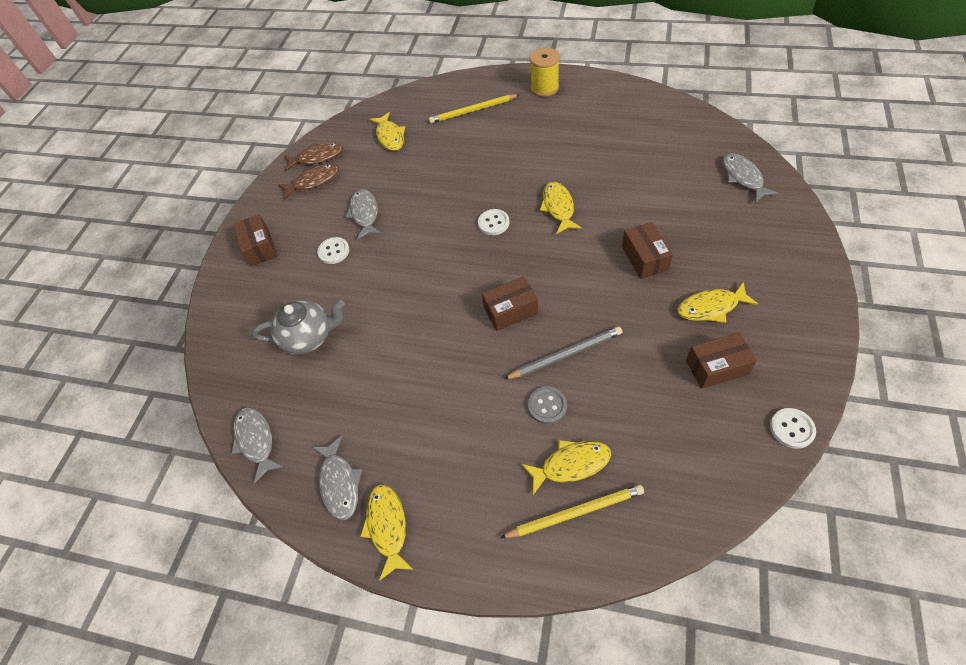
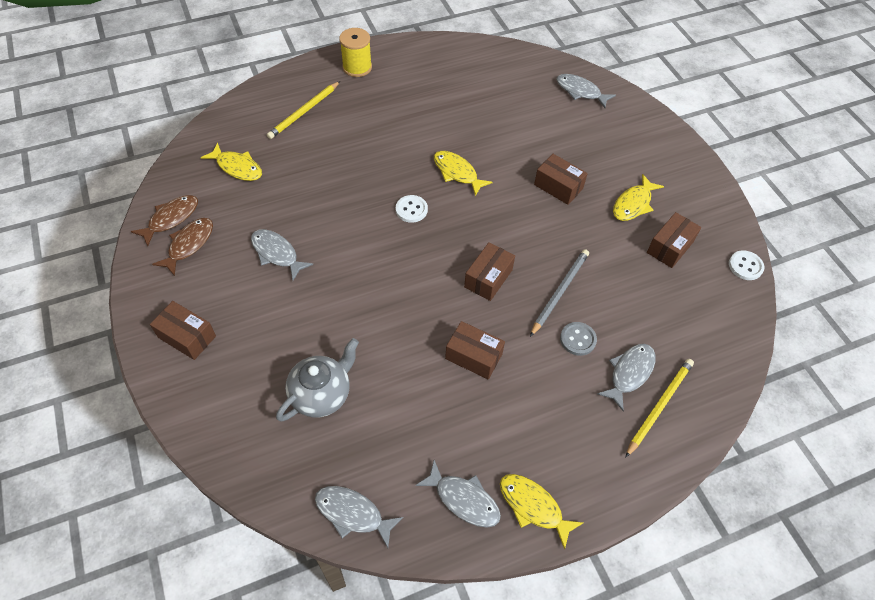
camera: 45 degrees left, 0 degrees up
(334, 251) = (275, 303): white button -> none
(444, 370) = (473, 356): none -> brown box
(571, 464) = (629, 373): yellow fish -> grey fish

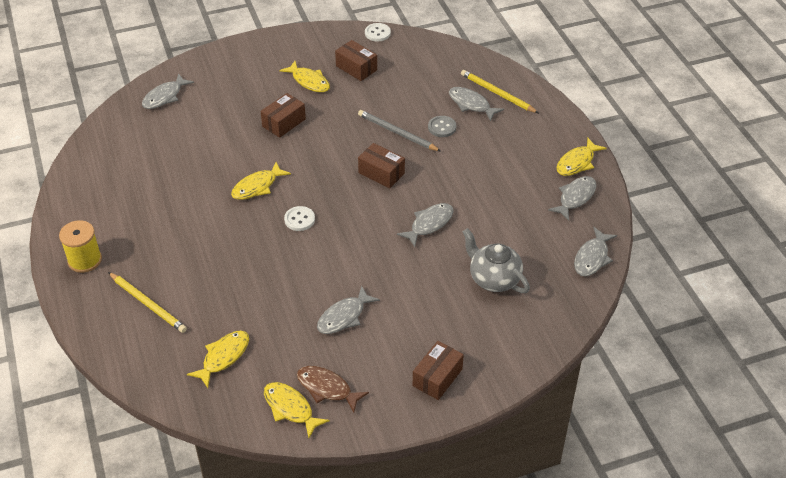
camera: 85 degrees left, 10 degrees down
(171, 219) = (290, 408): brown fish -> yellow fish
(408, 327) = (429, 224): none -> grey fish
(473, 356) = (457, 186): brown box -> none

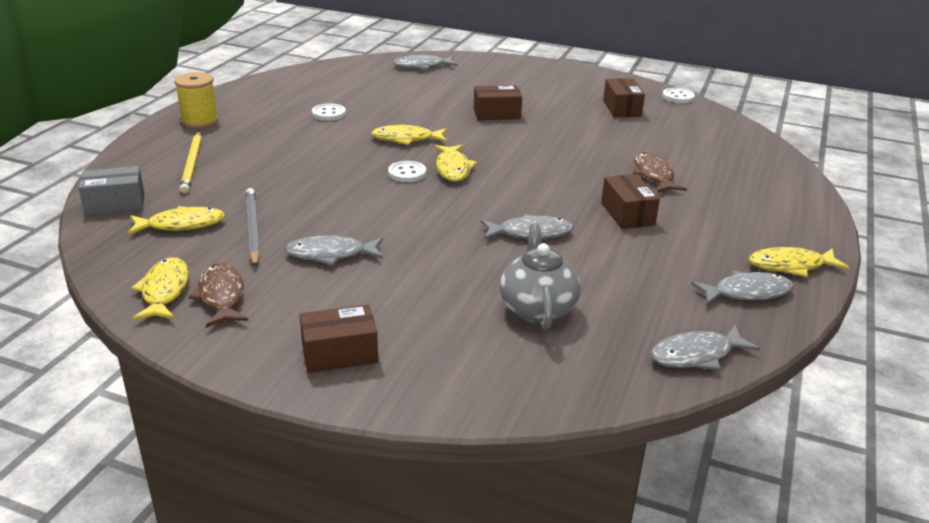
camera: 40 degrees right, 15 degrees down
(152, 371) = (115, 203): none -> grey box
(169, 193) = (329, 113): none -> white button
(309, 81) = (561, 100): yellow fish -> yellow fish (453, 168)
(381, 173) = (538, 178): brown box -> brown box (627, 214)
(397, 133) = (598, 160): grey pencil -> grey pencil (252, 229)
(442, 127) = (654, 175): grey button -> brown fish
(471, 104) = (713, 173): grey fish -> none
(497, 93) = (757, 177): yellow pencil -> none

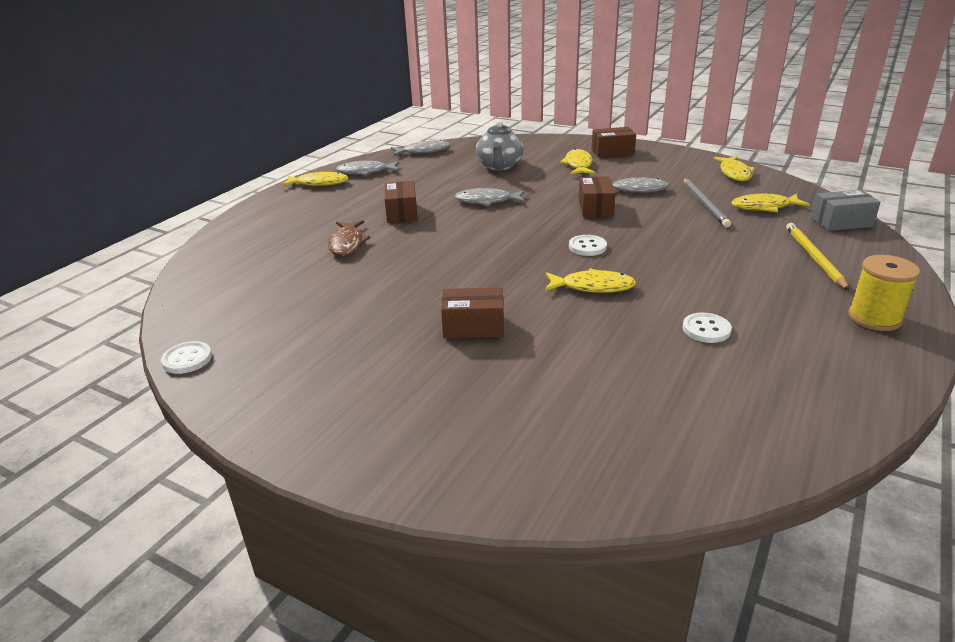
camera: 170 degrees left, 0 degrees up
(221, 296) = (695, 171): brown fish -> none
(422, 66) = (581, 460): grey fish -> none
(453, 168) = (541, 251): yellow fish -> yellow fish (578, 165)
(622, 109) = (294, 335): brown box -> brown box (595, 208)

